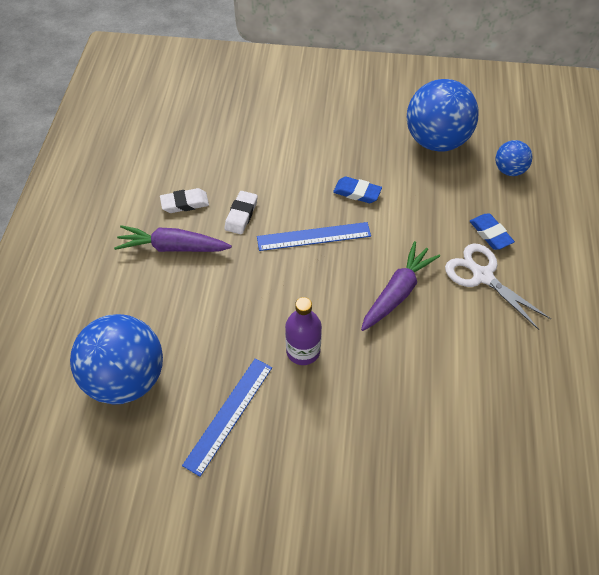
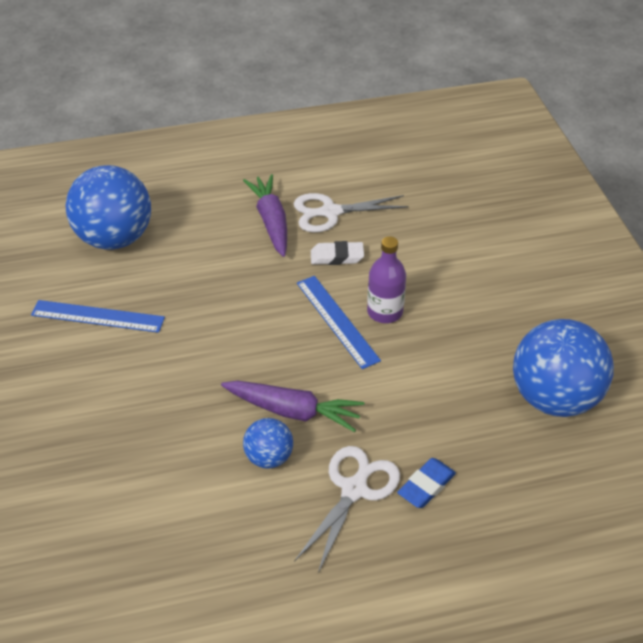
camera: 70 degrees right, 10 degrees down
(185, 203) = (330, 212): white eraser -> white scissors
(303, 351) = (186, 350): purple bottle -> purple bottle (385, 312)
(357, 192) = (421, 341): blue eraser -> none
(509, 170) = (551, 488): blue ball -> blue ball (269, 457)

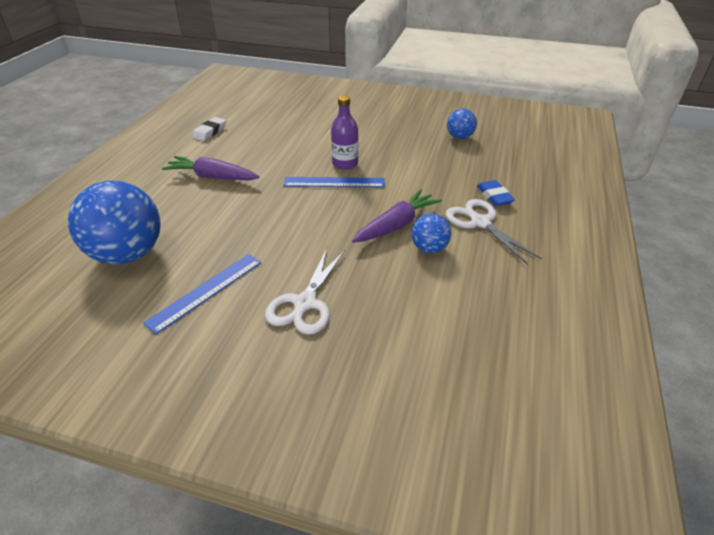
camera: 60 degrees left, 5 degrees down
(330, 212) = (235, 153): white scissors -> white scissors (305, 303)
(337, 257) = (278, 164): white eraser -> white eraser (210, 132)
(554, 398) = (459, 137): blue ball -> blue ball, size x0.50

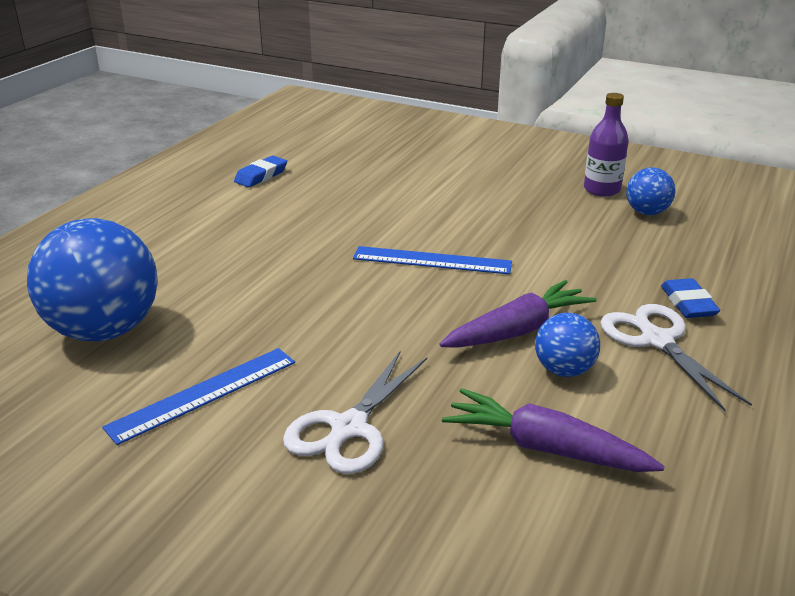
camera: 10 degrees right, 10 degrees down
(210, 132) = (261, 176): white eraser -> blue eraser
(212, 177) = (250, 237): purple carrot -> purple carrot (545, 448)
(345, 164) = (454, 235): purple bottle -> purple bottle (602, 189)

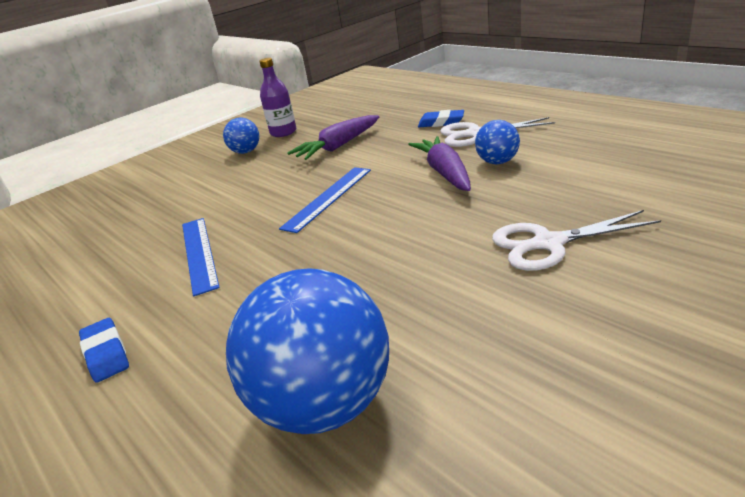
camera: 65 degrees left, 0 degrees up
(203, 394) = (479, 321): blue ruler -> blue ruler (199, 253)
(261, 176) = (74, 283): blue eraser -> blue eraser (106, 354)
(348, 428) = (548, 244): white scissors -> white scissors turned 120 degrees clockwise
(545, 448) = (579, 174): purple carrot -> purple carrot (338, 146)
(647, 212) = (327, 123): blue ball -> blue ball (246, 152)

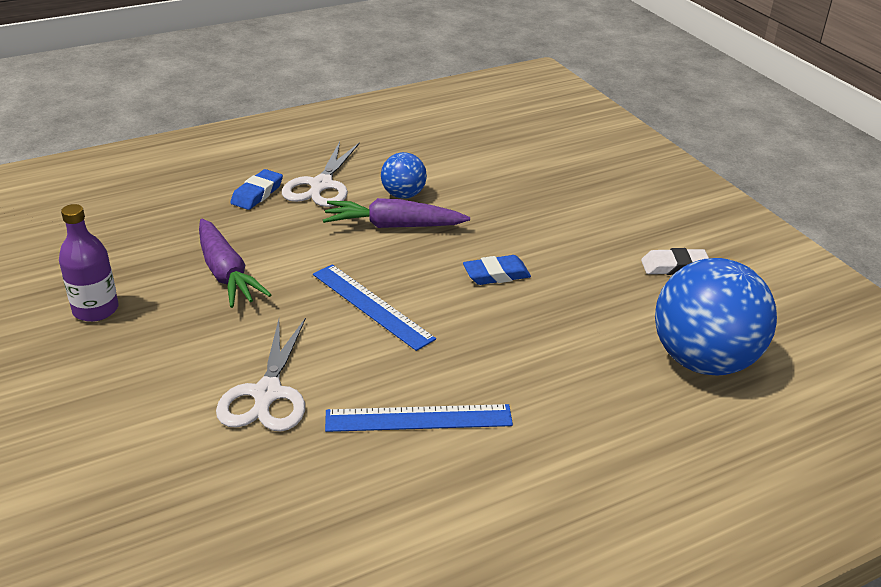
camera: 80 degrees left, 5 degrees up
(106, 354) = (581, 494): blue eraser -> blue eraser (496, 275)
(246, 152) = (125, 354): blue ball -> none
(518, 341) = (674, 266): none -> white eraser
(548, 244) = (567, 219): white scissors -> white scissors (267, 394)

